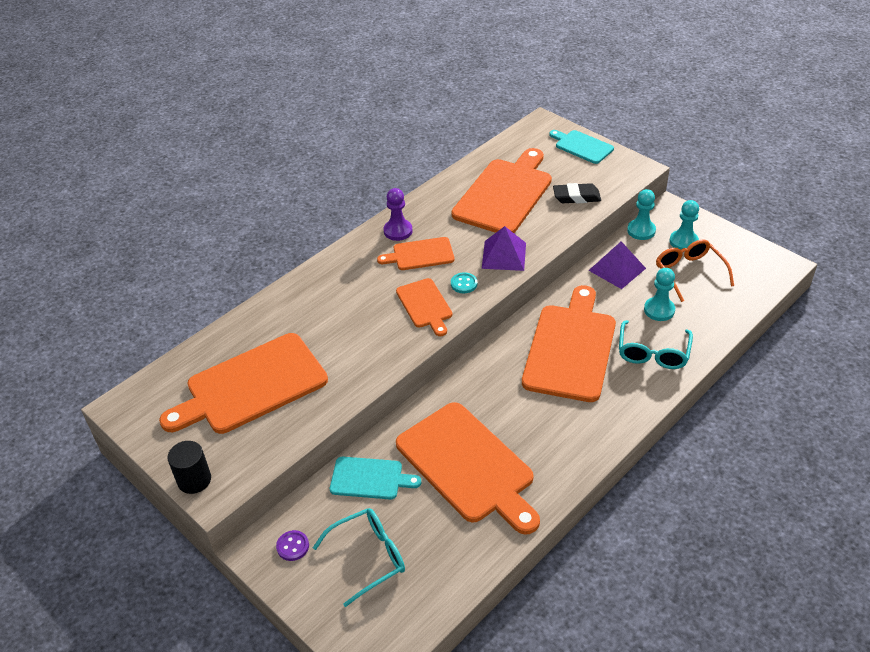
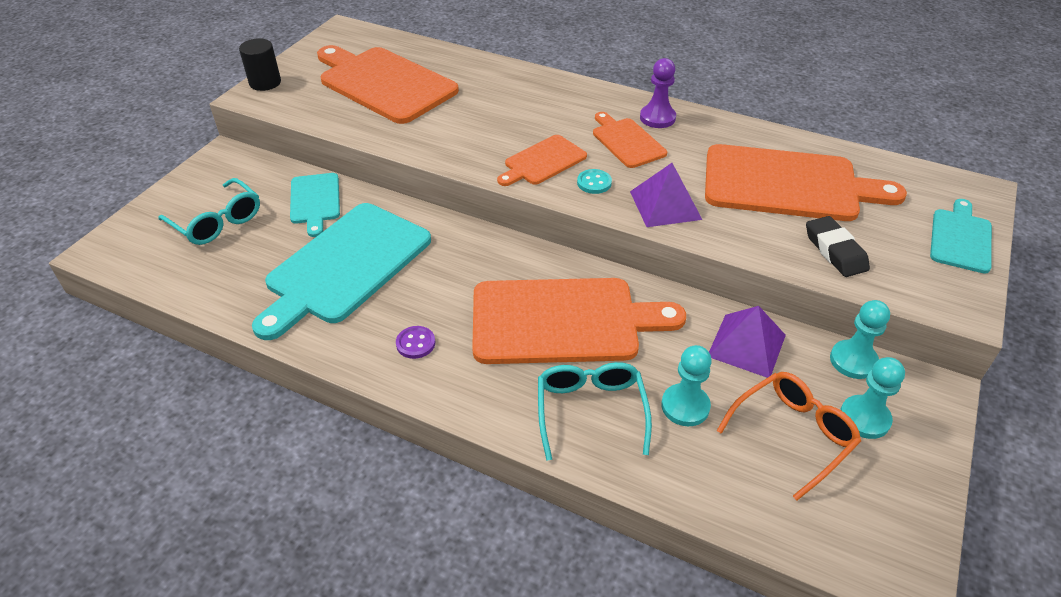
camera: 70 degrees right, 0 degrees up
(293, 546) = (228, 173): purple button -> purple button (415, 343)
(468, 466) = (344, 266): orange cutting board -> turquoise cutting board
(653, 353) = (590, 410): turquoise glasses -> turquoise glasses turned 90 degrees clockwise

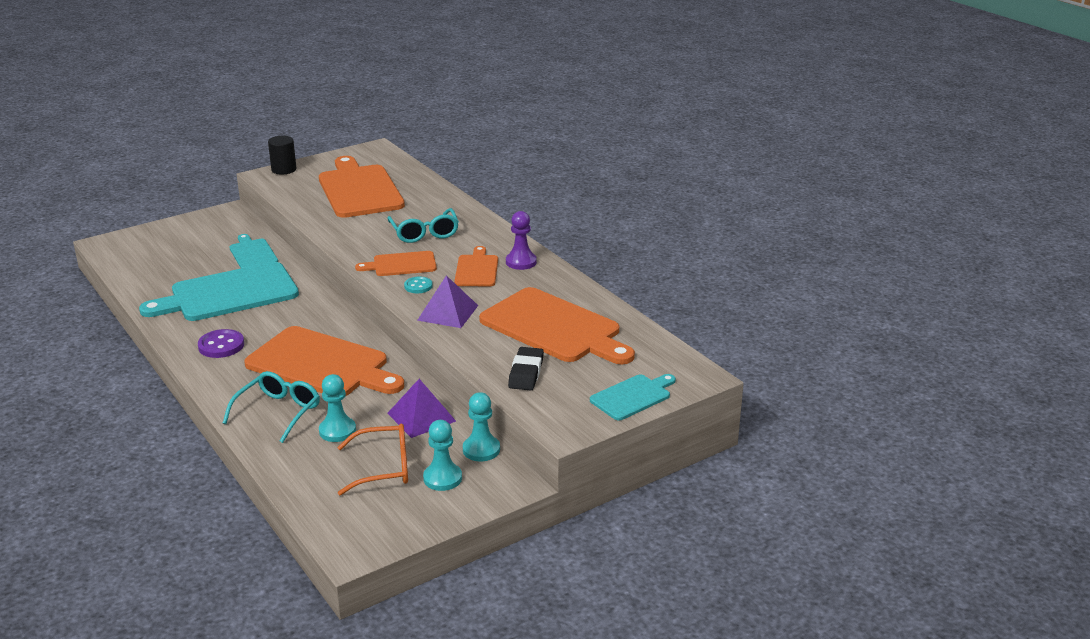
camera: 30 degrees right, 15 degrees down
(217, 222) = (183, 248): turquoise glasses -> turquoise glasses (424, 233)
(315, 201) = (253, 253): turquoise cutting board -> turquoise cutting board turned 135 degrees clockwise
(415, 343) = (221, 345): purple button -> purple button, size x1.56

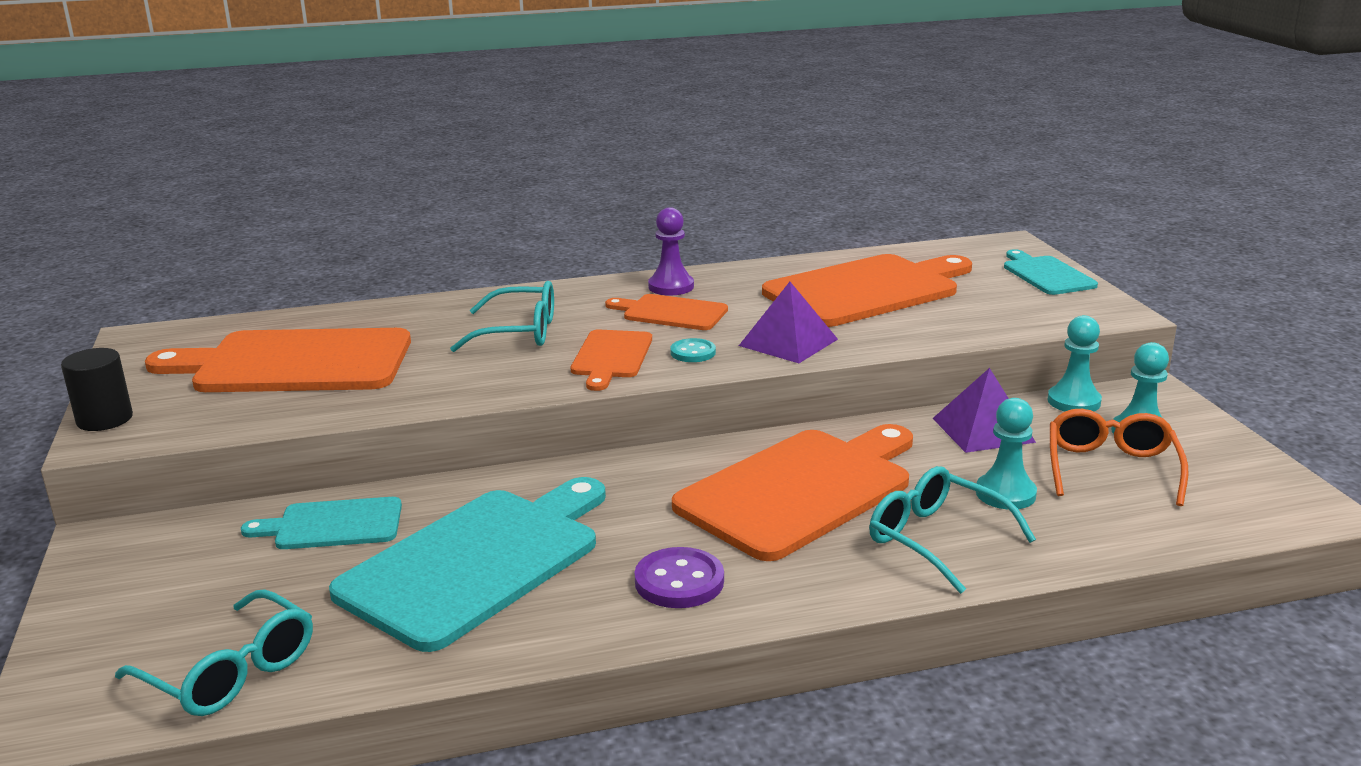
camera: 70 degrees left, 5 degrees down
(138, 265) = (231, 672): none -> turquoise glasses
(228, 294) = (478, 562): turquoise cutting board -> turquoise cutting board turned 135 degrees counterclockwise
(526, 373) = (976, 317): black eraser -> none

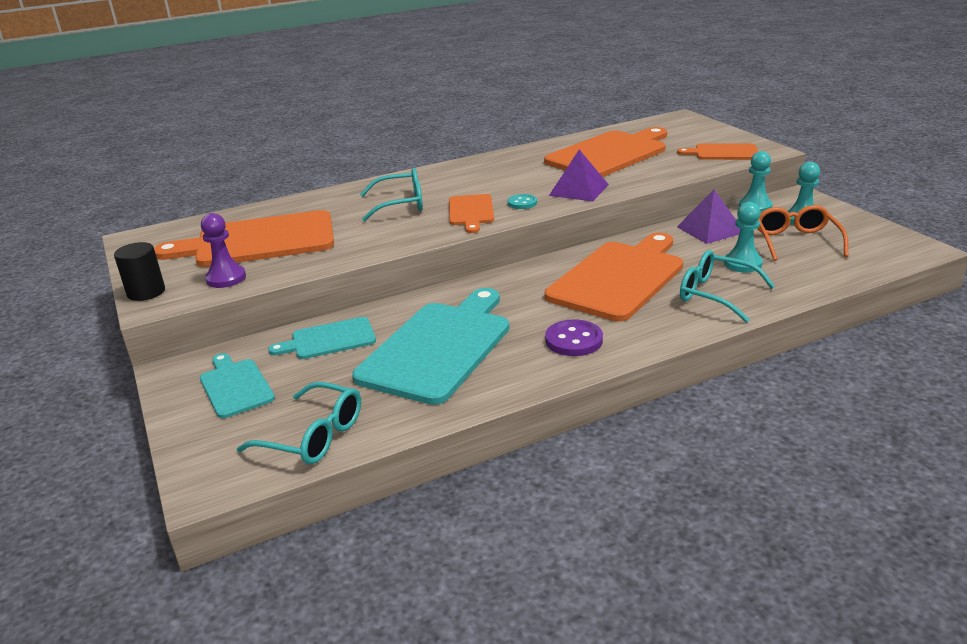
camera: 10 degrees left, 5 degrees up
(671, 287) = (483, 166): purple pawn -> purple pawn (226, 278)
(671, 313) = (493, 181): orange cutting board -> orange cutting board (723, 152)
(1046, 274) = (713, 133): turquoise cutting board -> turquoise cutting board (235, 386)

